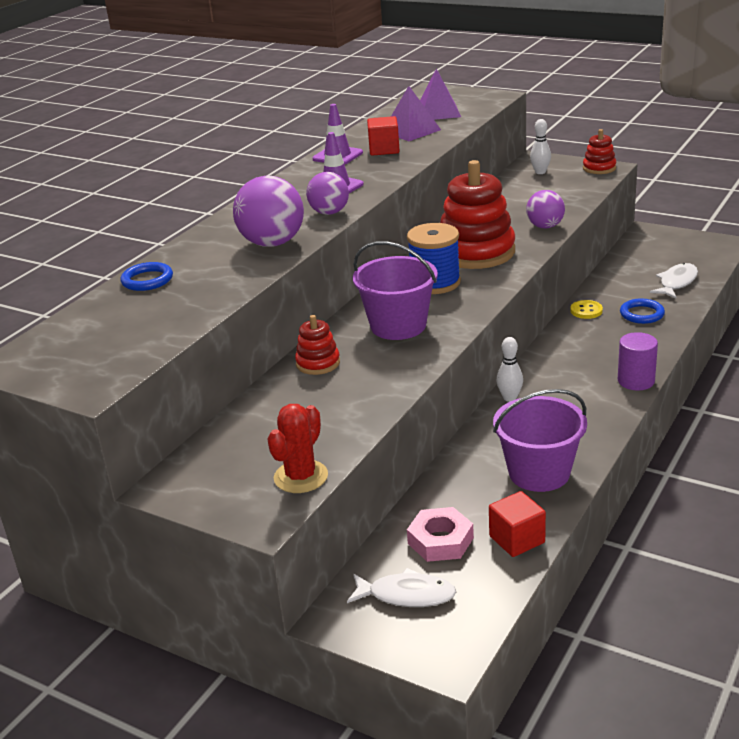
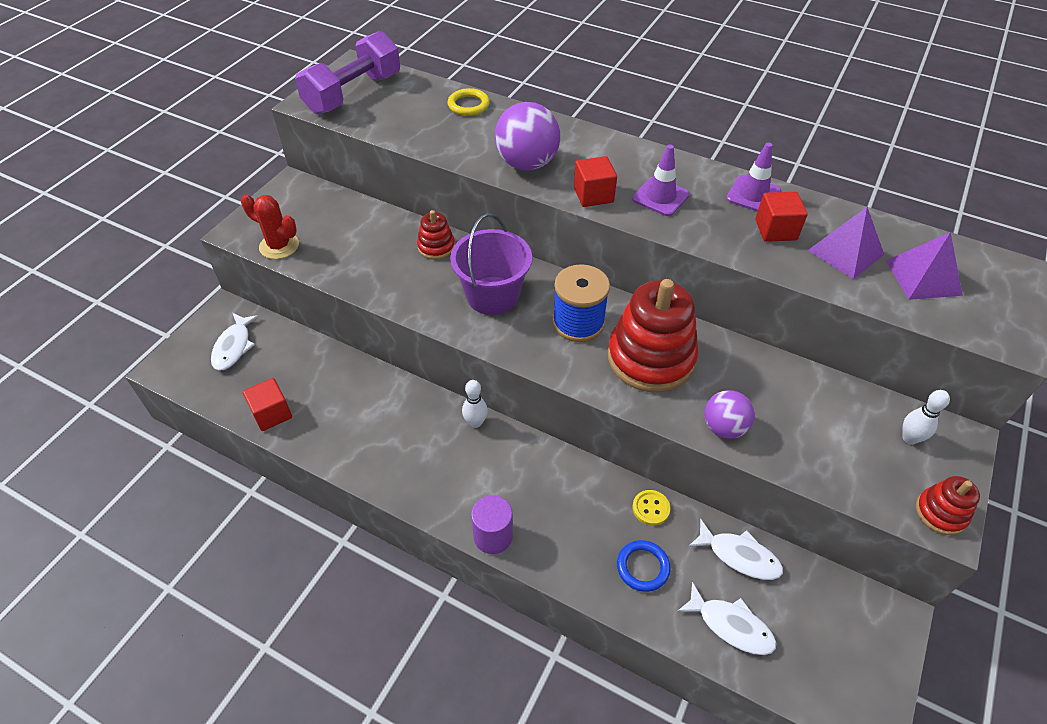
camera: 85 degrees right, 20 degrees up
(86, 356) = (353, 93): none -> purple dumbbell
(147, 280) = (468, 105): blue ring -> yellow ring
(329, 213) = (593, 195): purple ball -> red cube
(440, 541) = (285, 366): pink nut -> none
(539, 473) = (354, 436): purple bucket -> none
(618, 278) = (739, 556): none -> white fish

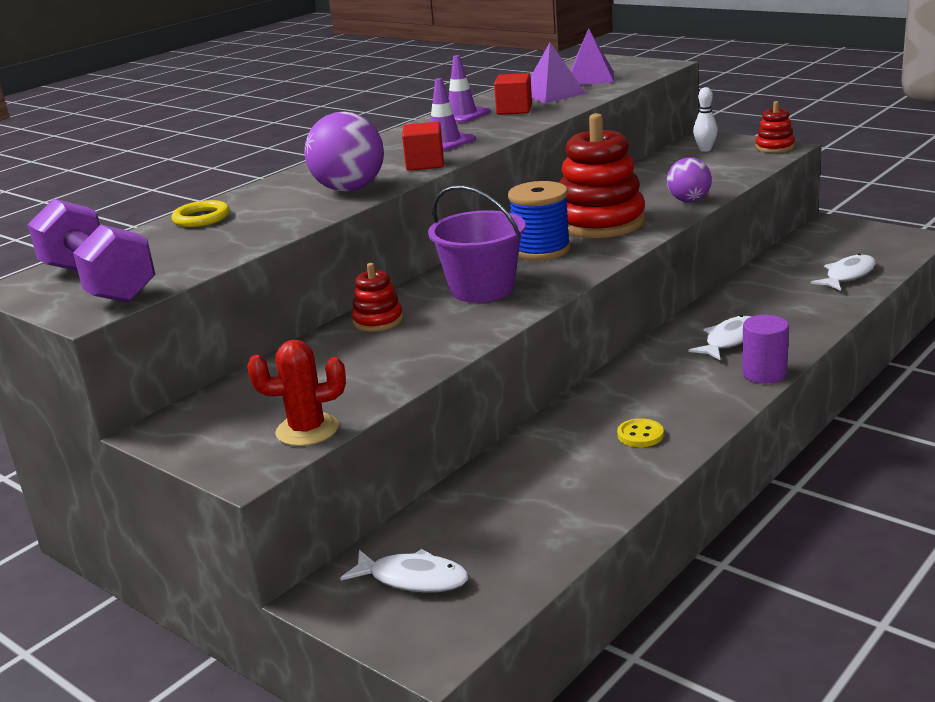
camera: 75 degrees left, 25 degrees down
(272, 414) = (563, 530): red cube -> none
(279, 246) = (307, 430): red cactus -> red cactus turned 45 degrees clockwise
(475, 422) = (609, 382): white bowling pin -> none
(642, 567) = (795, 305): blue ring -> none
(651, 508) = (730, 299): yellow button -> yellow button (640, 435)
(739, 556) = (780, 268): white fish -> white fish (729, 340)

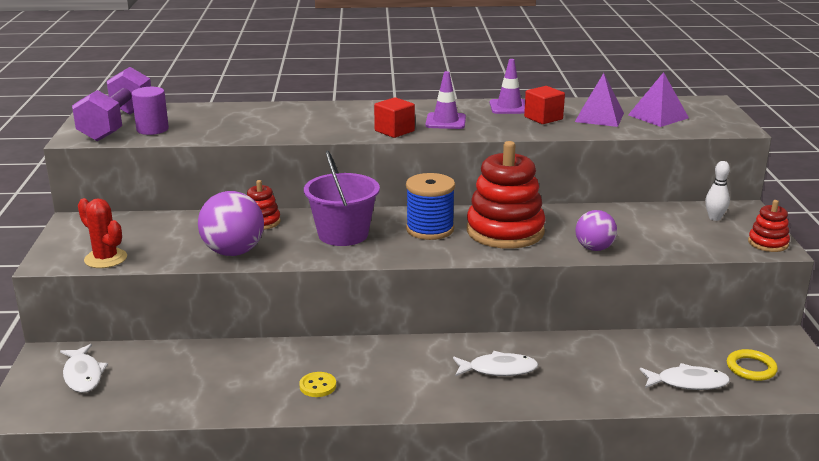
camera: 45 degrees right, 0 degrees up
(201, 218) = (233, 111): yellow ring -> yellow ring (751, 368)
(349, 189) = (322, 128): purple ball -> purple ball (233, 252)
(764, 373) = (462, 404): purple cylinder -> purple cylinder (152, 129)

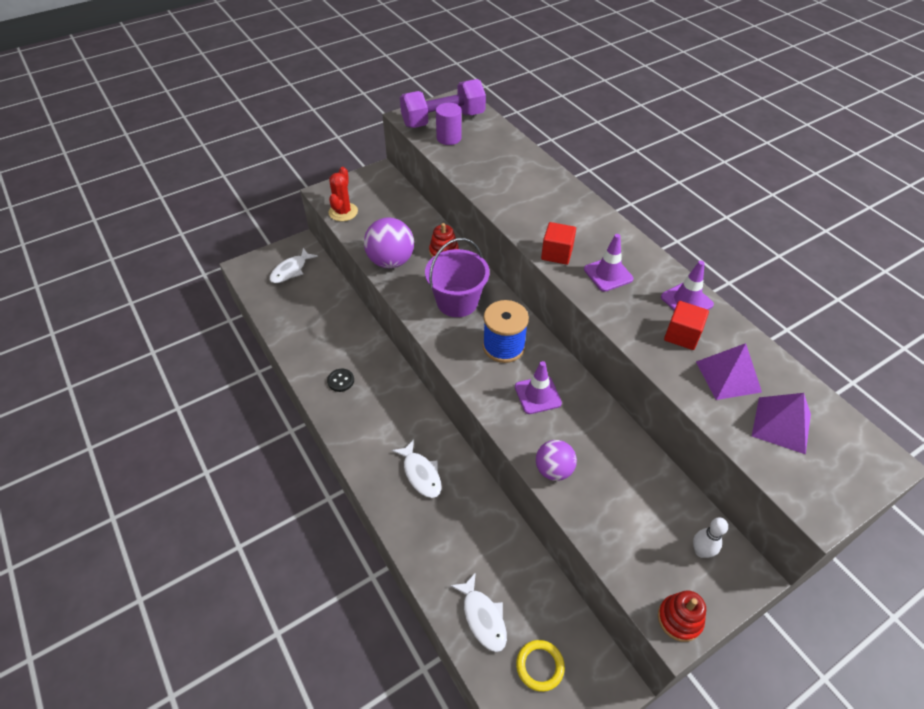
camera: 60 degrees right, 25 degrees up
(318, 386) = (341, 381): yellow button -> black button
(505, 231) = (537, 395): red stacking toy -> purple traffic cone

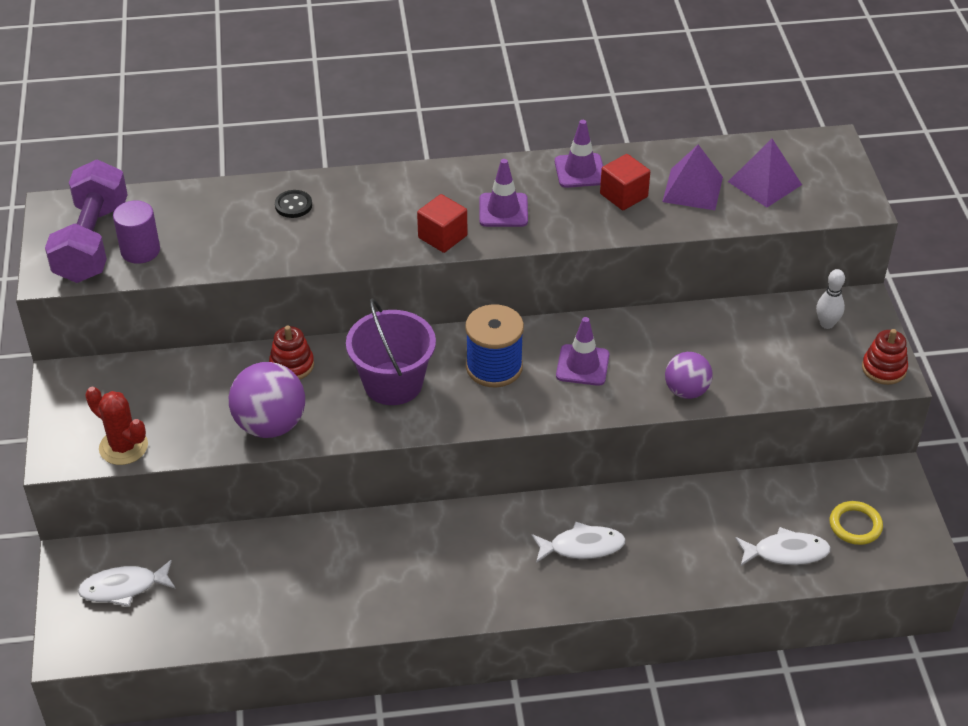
camera: 65 degrees left, 5 degrees down
(291, 270) = (123, 588): white fish -> white fish turned 105 degrees clockwise
(341, 381) = (387, 585): black button -> black button (293, 205)

